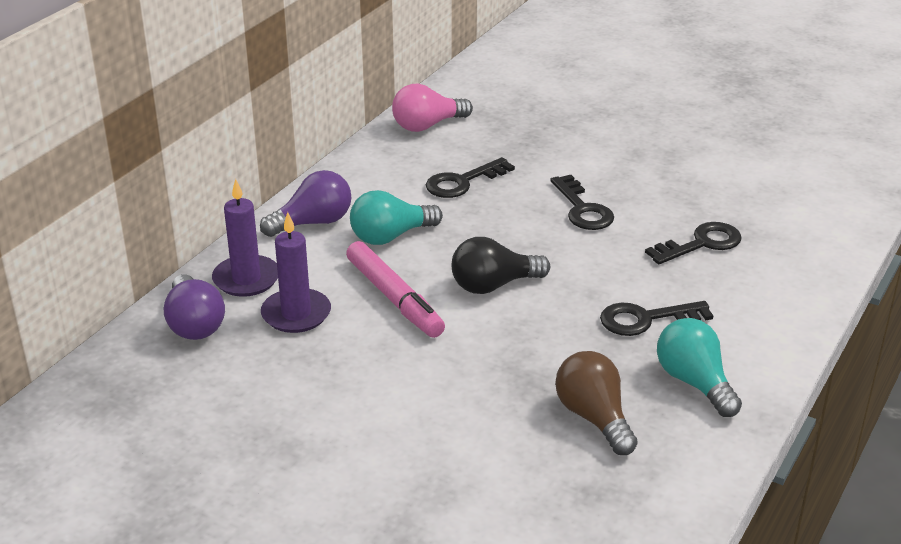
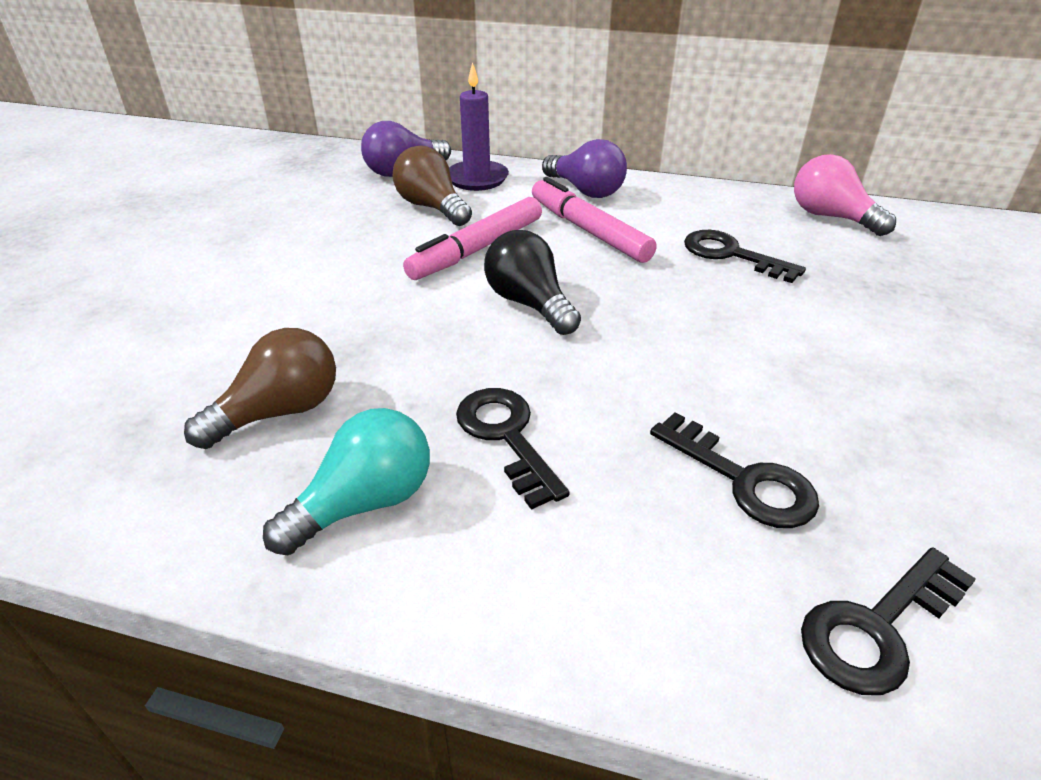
camera: 75 degrees right, 5 degrees up
(296, 314) = (432, 207): purple candle -> brown light bulb
(391, 236) = (588, 231): turquoise light bulb -> pink marker
(582, 209) = (746, 348): black key -> black key (877, 627)

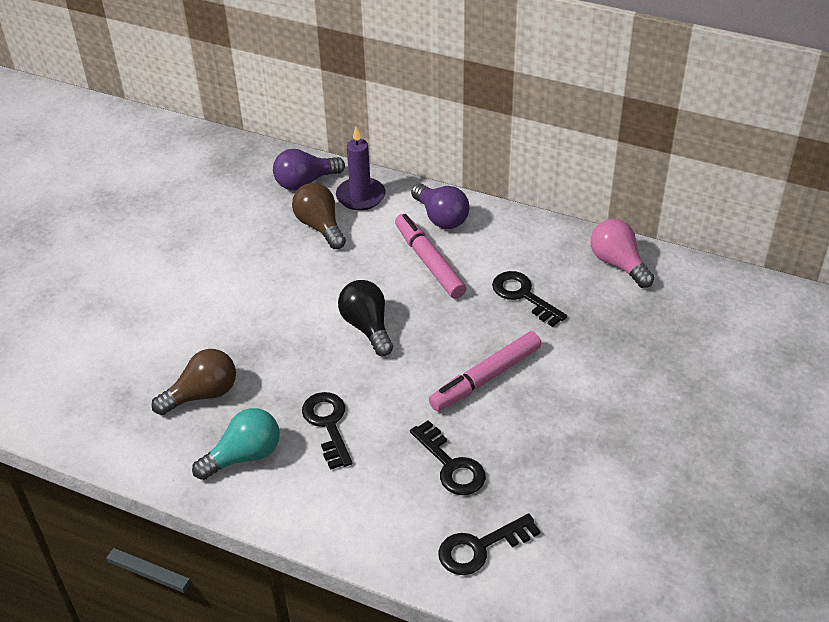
camera: 10 degrees right, 5 degrees up
(477, 249) = (344, 273): pink marker -> pink marker (485, 378)

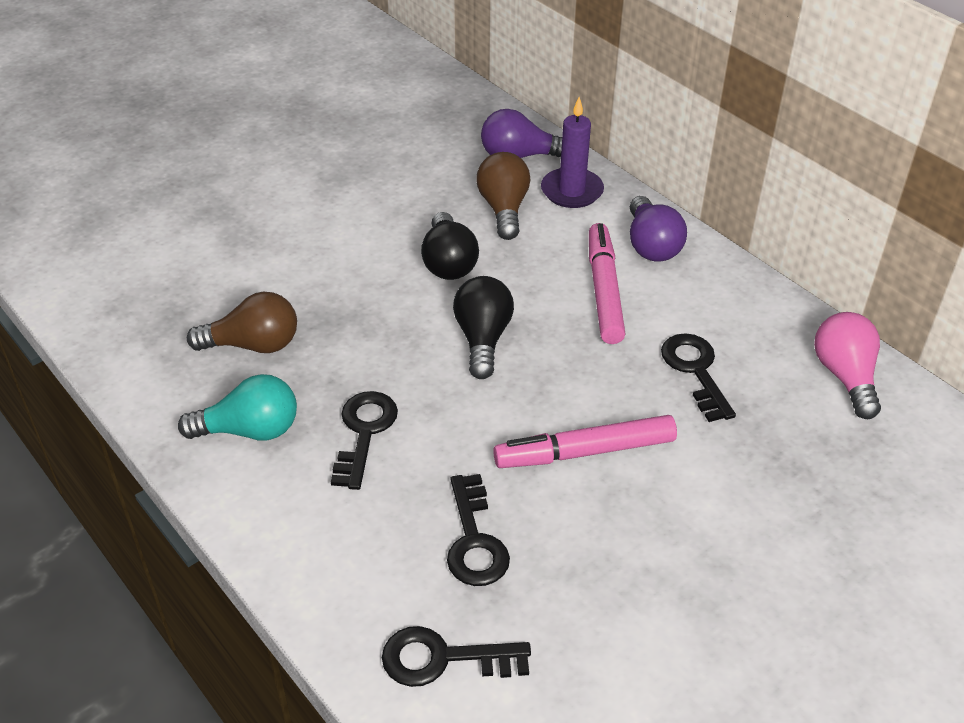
camera: 25 degrees right, 0 degrees up
(306, 281) = (448, 262): none -> black light bulb

